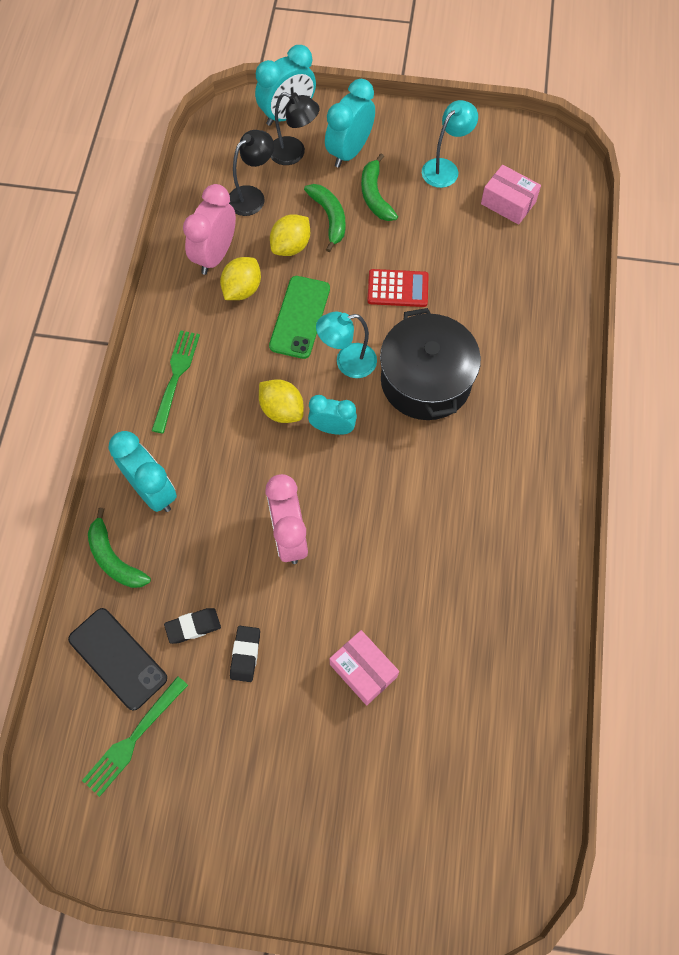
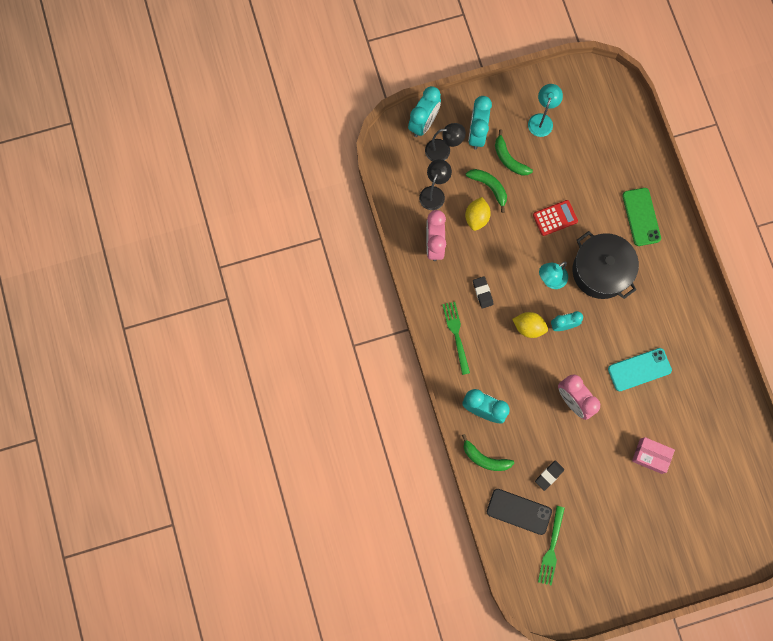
camera: 25 degrees left, 10 degrees up
(242, 289) = (463, 260): yellow lemon -> none
(245, 654) = (585, 477): black eraser -> black eraser (482, 293)
(300, 317) = (507, 263): green phone -> green phone (641, 217)
(412, 536) = (639, 369): none -> turquoise phone
(508, 203) = (591, 128): pink box -> none

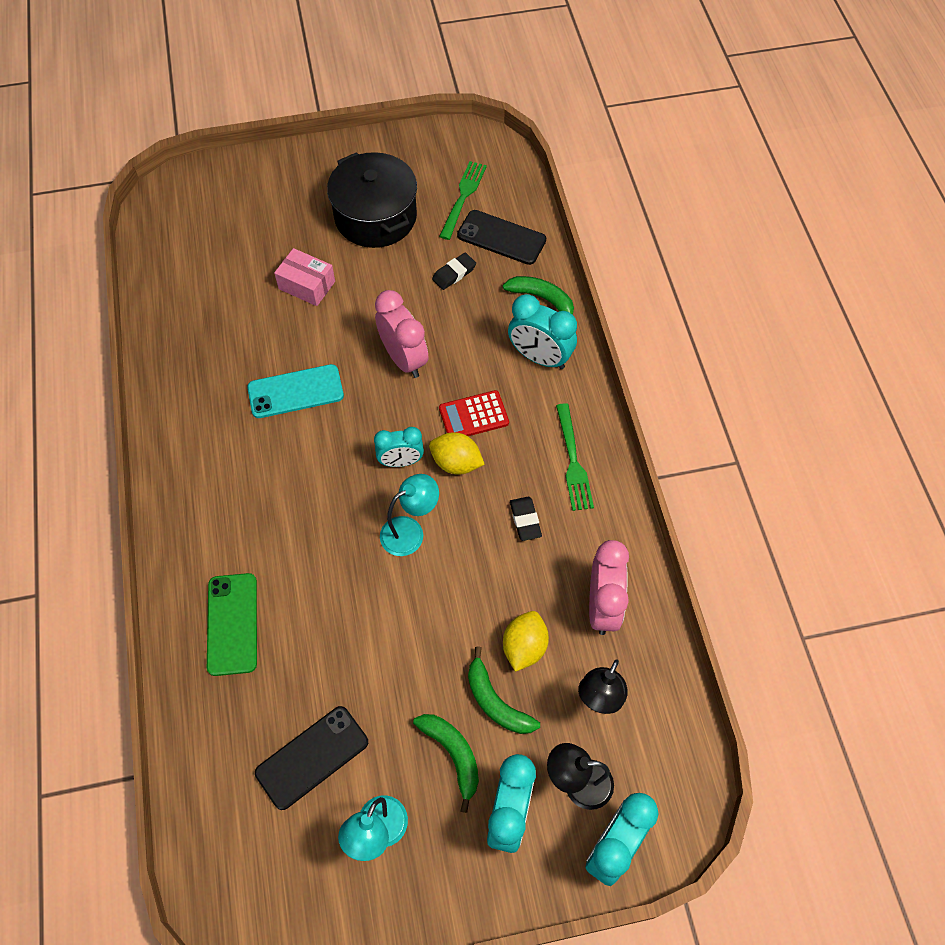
camera: 175 degrees left, 15 degrees down
(555, 218) = (385, 634): red calculator -> red calculator (473, 416)
(582, 152) = (312, 757): none -> black phone
(600, 271) = (323, 538): black pot -> black pot (375, 217)

